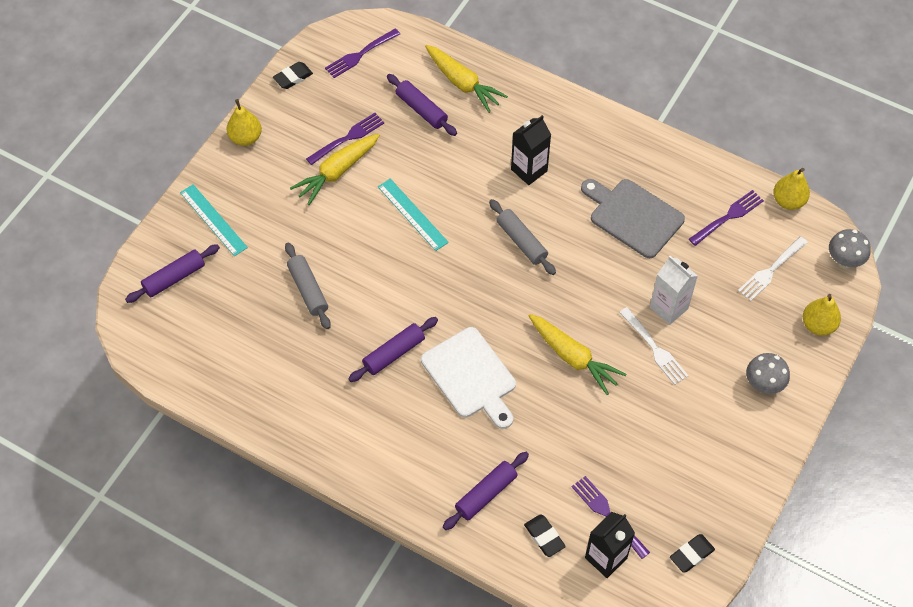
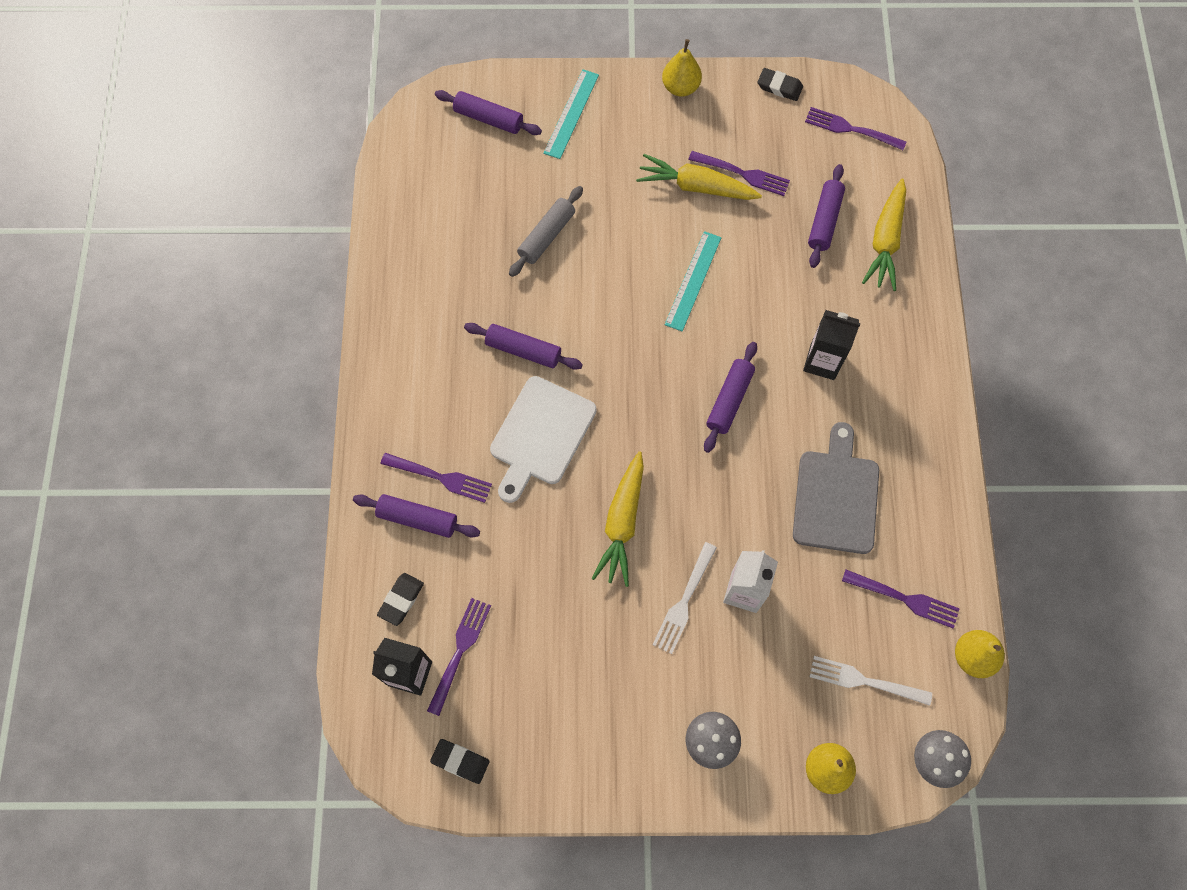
camera: 60 degrees right, 10 degrees up
(461, 462) = (439, 477): none -> purple fork
(521, 241) = (729, 400): grey rolling pin -> purple rolling pin

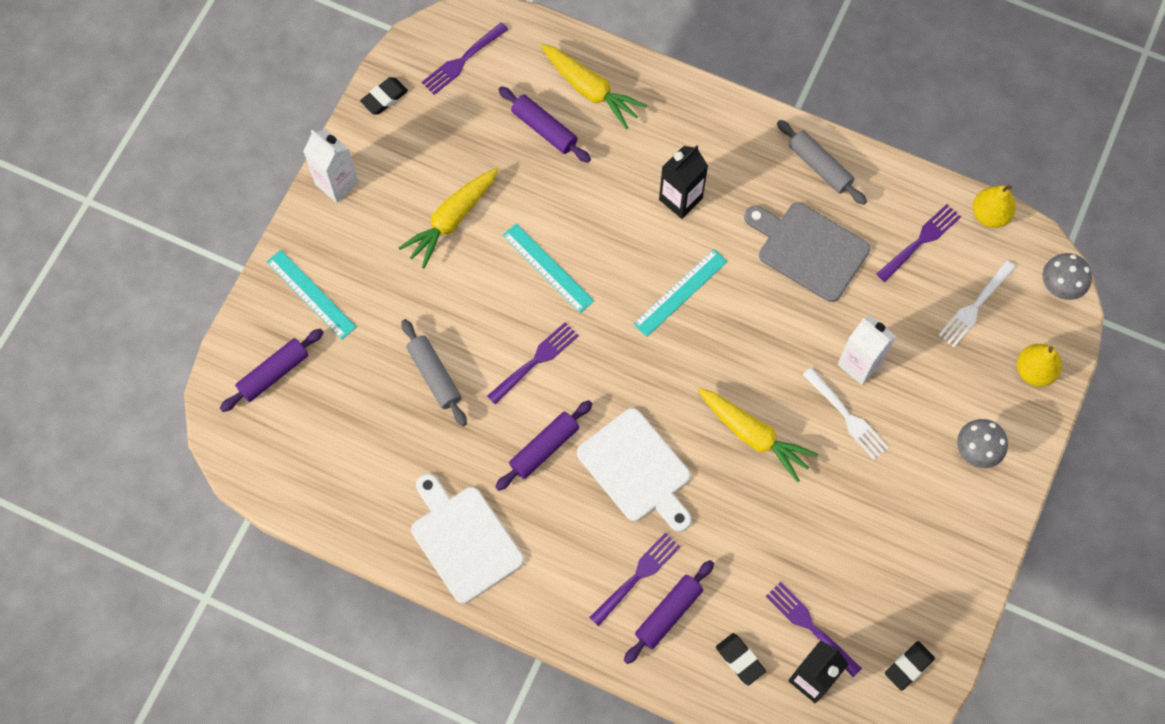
camera: 65 degrees left, 0 degrees up
(411, 323) = (464, 540): none -> white cutting board
(680, 87) = (336, 183): yellow pear -> white carton
(729, 400) = (680, 292): purple rolling pin -> turquoise ruler
(742, 174) = (459, 174): purple fork -> purple fork (535, 362)
(928, 471) = (819, 167): none -> grey rolling pin

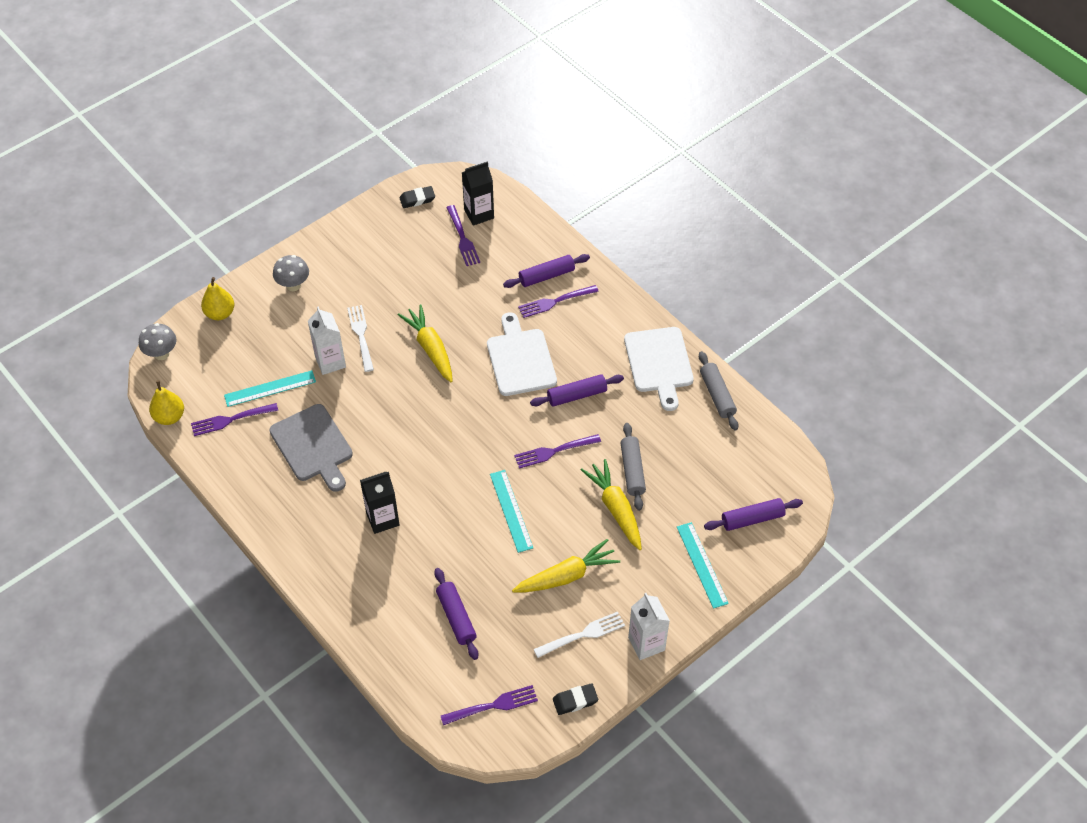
camera: 155 degrees left, 15 degrees down
(590, 90) = (401, 633): yellow carrot -> yellow carrot (615, 508)
(680, 292) = (424, 455): turquoise ruler -> turquoise ruler (270, 388)
(740, 660) = (516, 238): black eraser -> none
(819, 167) = (264, 499): grey rolling pin -> grey rolling pin (717, 395)
(975, 305) = (226, 365): white fork -> white fork (582, 635)

